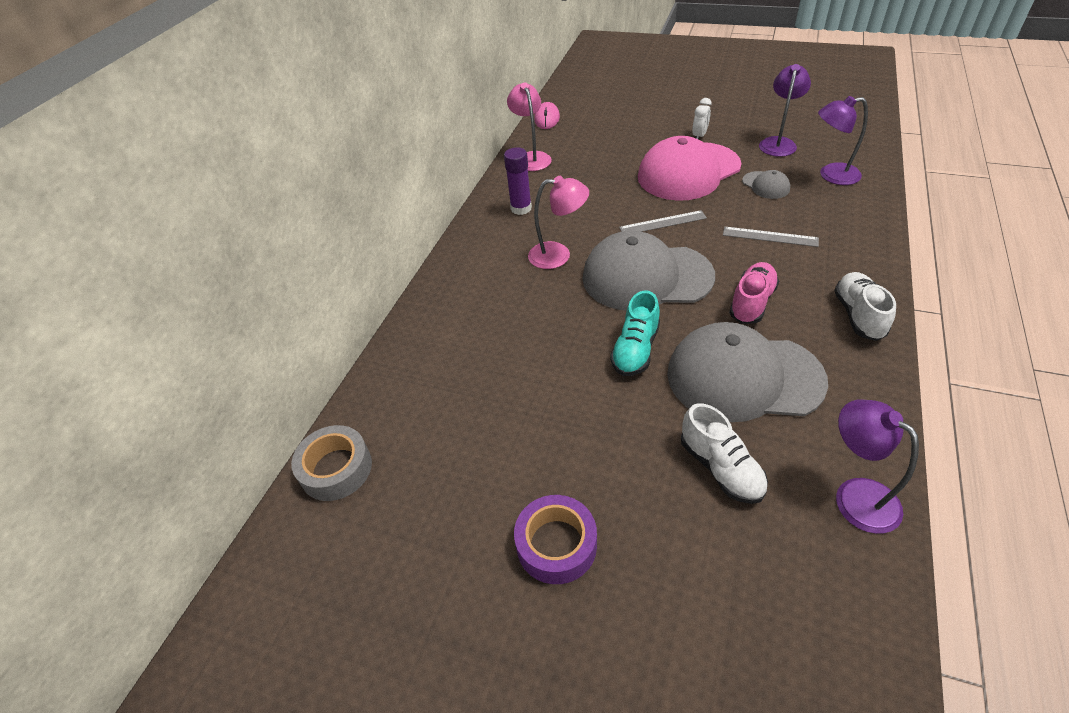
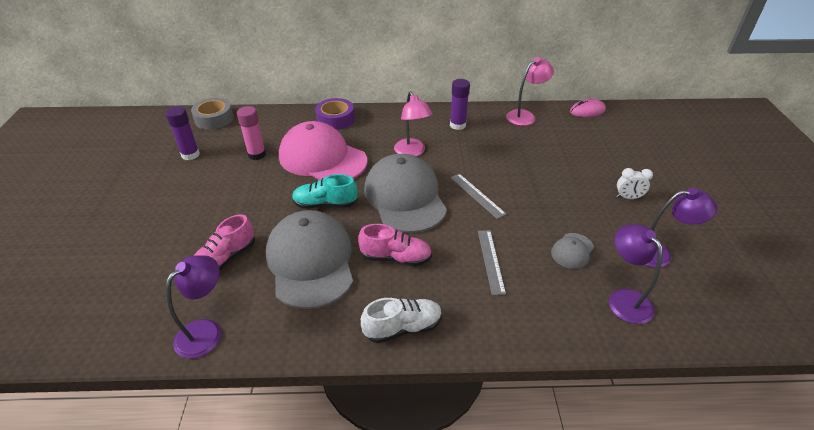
camera: 65 degrees right, 5 degrees down
(435, 509) = (190, 155): none -> purple glue stick
(483, 414) = (257, 155): none -> pink glue stick
(556, 544) = (168, 200): purple tape -> purple tape (335, 119)
(688, 171) = (561, 199): pink cap -> pink cap (322, 158)
(720, 468) = (225, 259): white shoe -> pink shoe

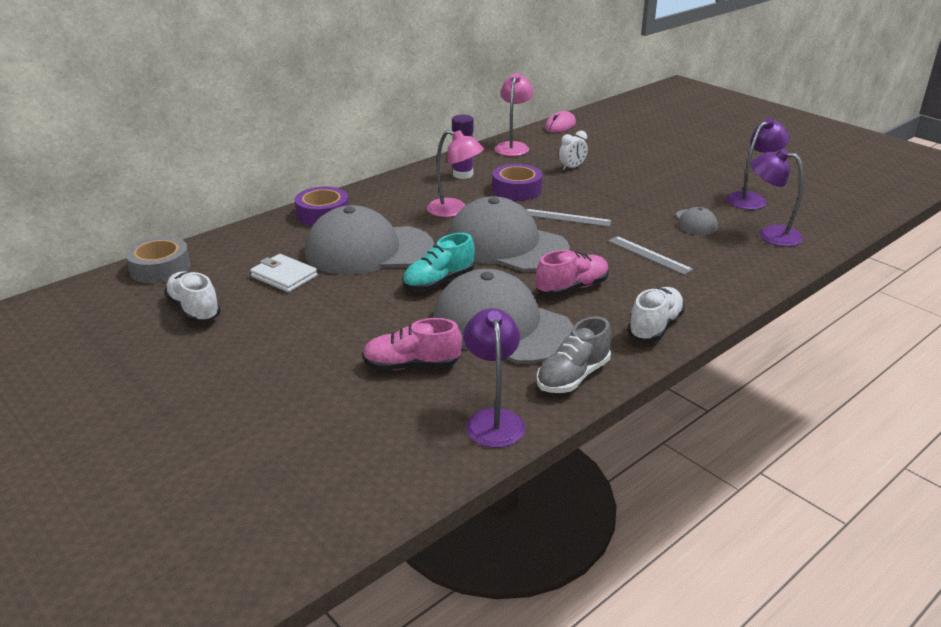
camera: 40 degrees left, 10 degrees down
(190, 155) = (194, 309): purple glue stick -> white shoe
(225, 259) = (412, 365): pink shoe -> pink shoe turned 90 degrees clockwise
(257, 155) = (284, 276): pink glue stick -> white wallet
(292, 332) = (573, 377): none -> grey shoe
(322, 158) = (368, 250): pink cap -> grey cap
(476, 154) = (516, 190): none -> purple tape
(628, 197) = (681, 173): white clock -> white clock (572, 168)

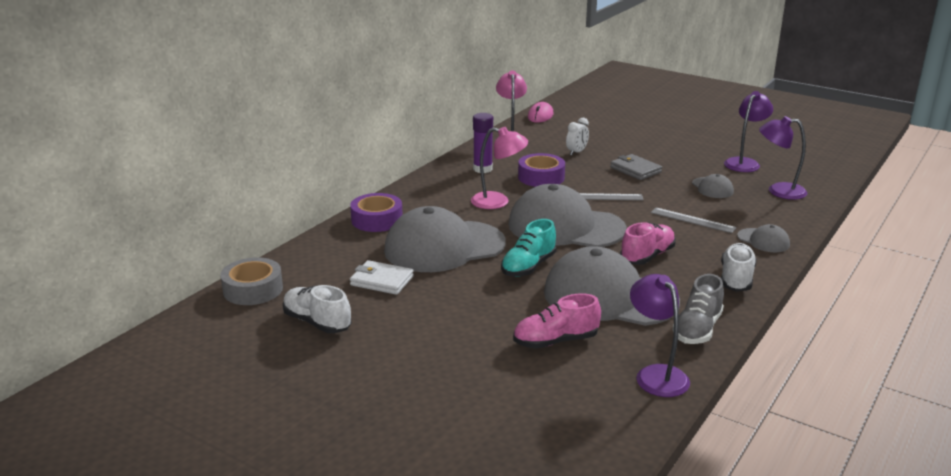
camera: 15 degrees left, 5 degrees down
(623, 193) = (635, 170): none -> grey wallet
(715, 288) = (763, 240): none -> grey cap

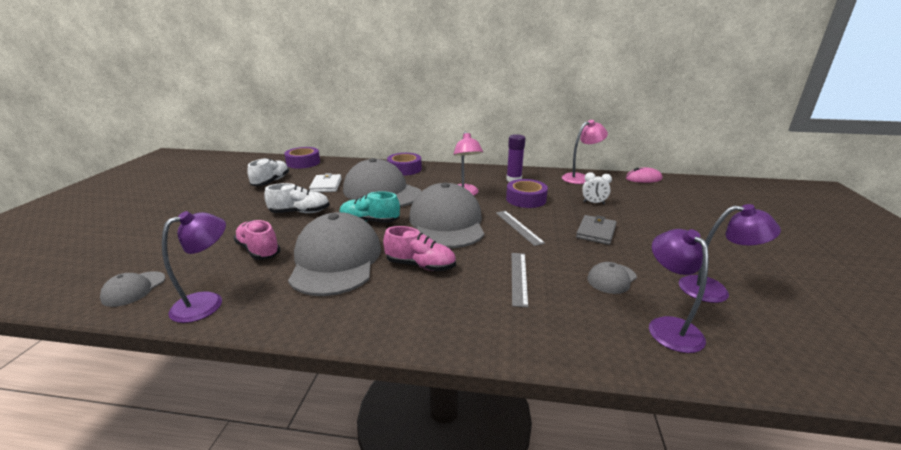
camera: 65 degrees right, 0 degrees up
(253, 289) = (303, 162): grey tape -> purple tape
(697, 329) = (290, 313): grey shoe -> none
(736, 279) = (405, 323): white shoe -> white shoe (300, 212)
(763, 240) = (513, 331): grey cap -> grey cap (134, 289)

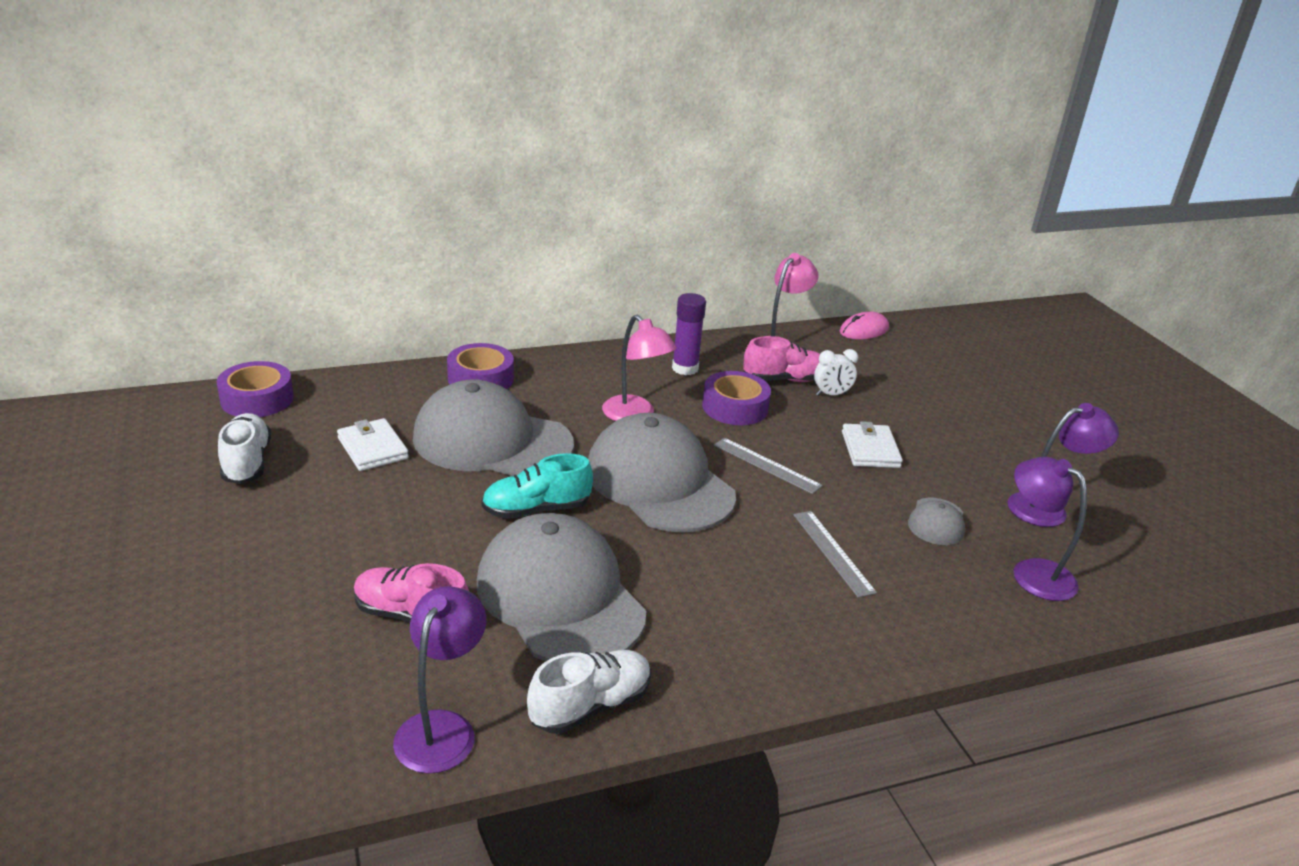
camera: 30 degrees left, 5 degrees up
(134, 289) = (280, 749): grey cap -> none
(300, 212) = (393, 520): white shoe -> white shoe (590, 706)
(420, 265) = (692, 570): pink shoe -> pink shoe (784, 380)
(596, 232) = (870, 449): grey wallet -> white wallet

